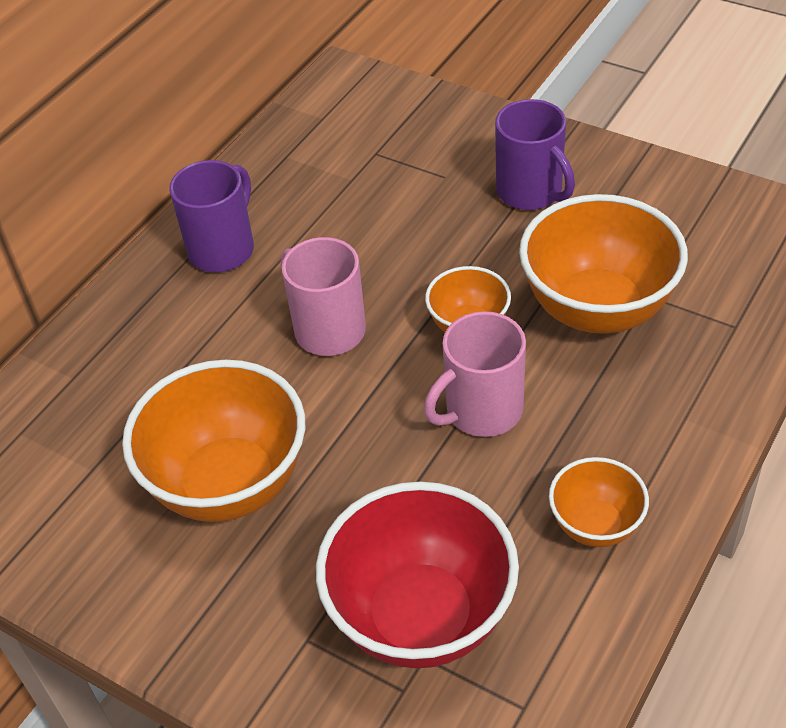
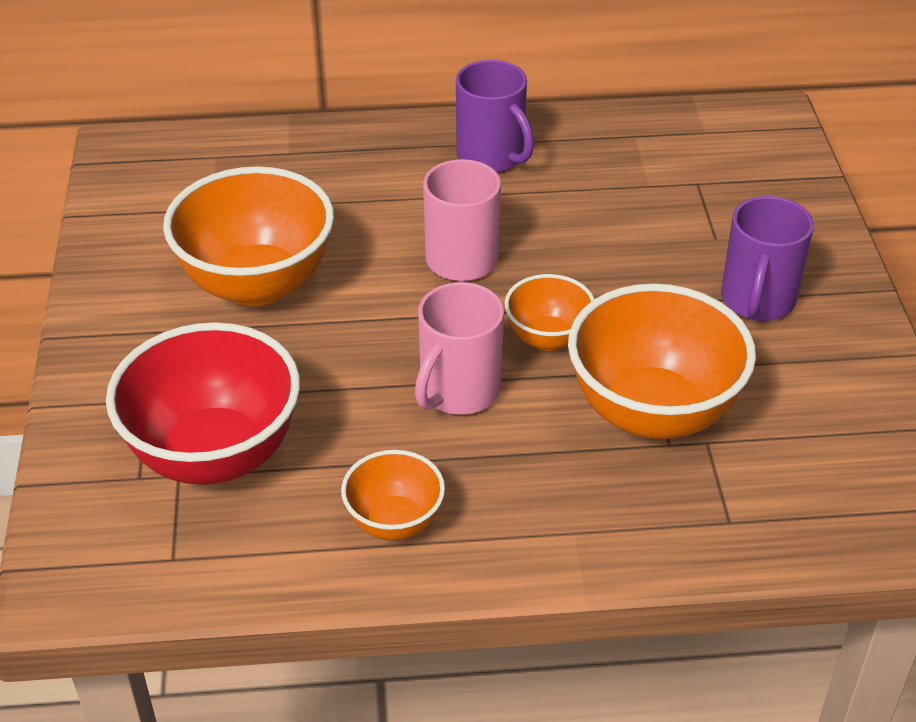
camera: 50 degrees right, 5 degrees down
(223, 249) = (492, 156): purple mug -> purple mug turned 60 degrees clockwise
(481, 411) = (458, 391): pink mug -> pink mug turned 75 degrees counterclockwise

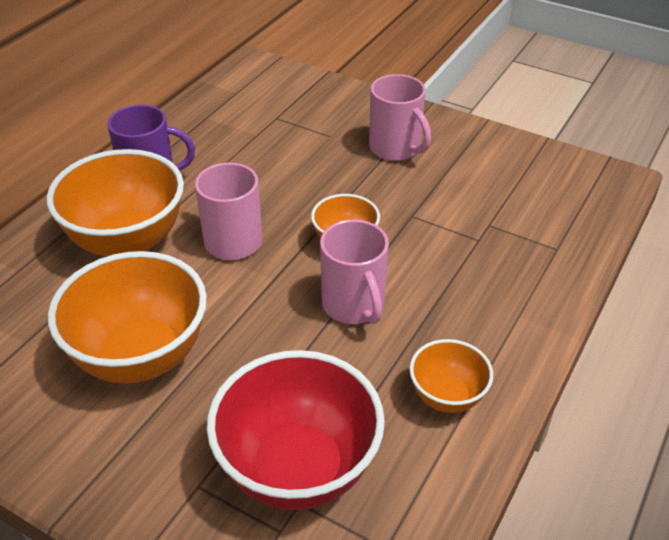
camera: 55 degrees left, 0 degrees up
(652, 412) = (448, 233): orange bowl -> orange bowl (127, 241)
(757, 301) = (396, 148): purple mug -> pink mug

